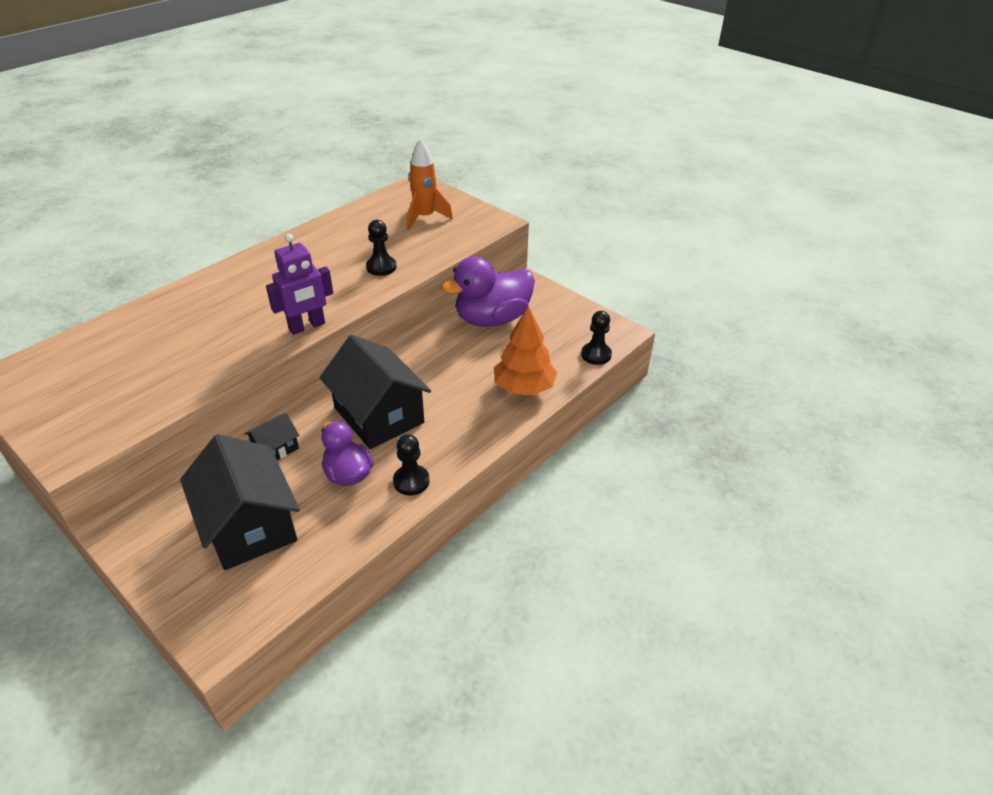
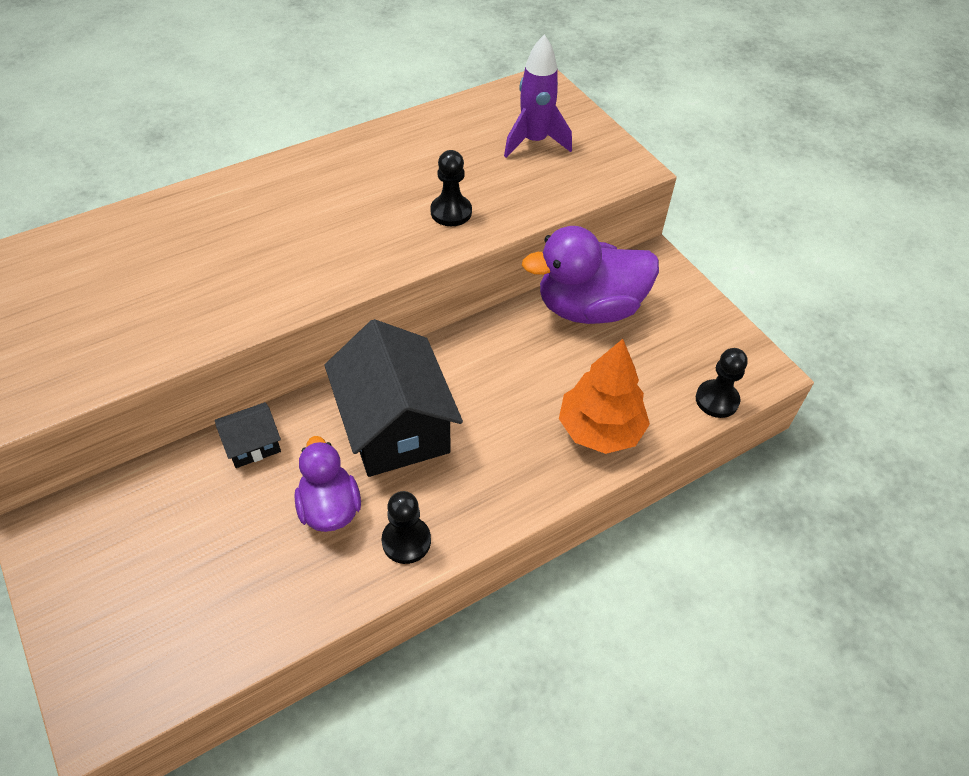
camera: 15 degrees right, 10 degrees up
(249, 525) = (188, 552): black house -> none
(307, 326) = (326, 288): purple robot -> none
(425, 217) = (534, 142): orange rocket -> purple rocket

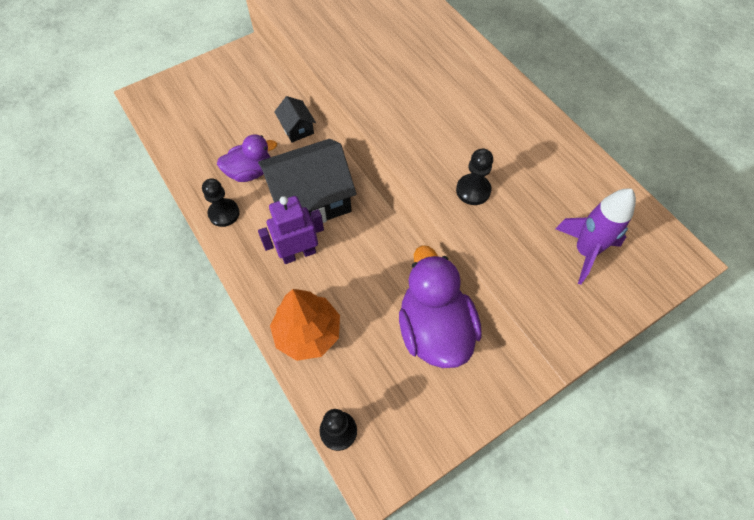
camera: 90 degrees right, 10 degrees up
(483, 440) = (298, 253): none -> purple robot

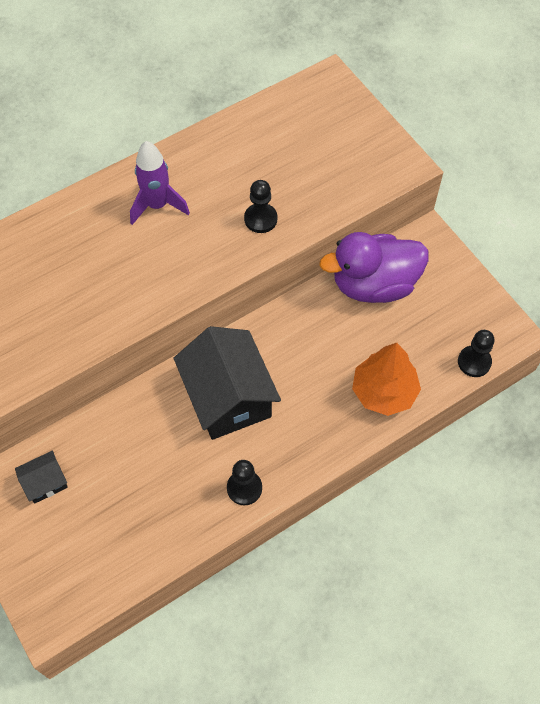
camera: 90 degrees left, 0 degrees up
(250, 172) = (186, 465): purple duck -> none
(297, 128) = (122, 418): black house -> black house (45, 482)
(298, 253) = (296, 405): purple robot -> none
(584, 251) = (325, 143): purple rocket -> purple rocket (157, 205)

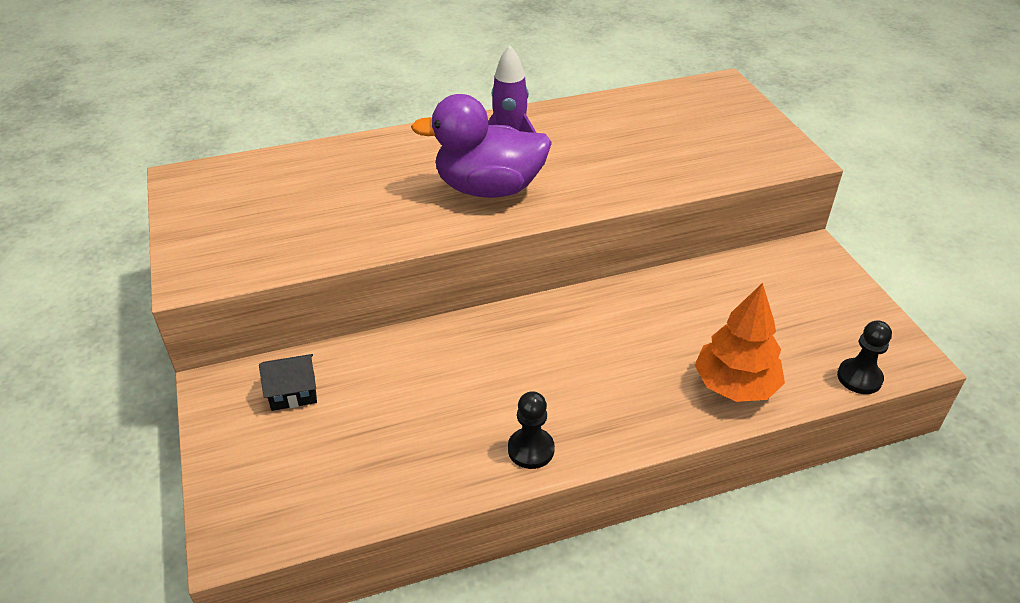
camera: 15 degrees right, 20 degrees down
(228, 397) = (538, 353): black house -> none
(260, 219) = (620, 175): black pawn -> none
(374, 284) = (741, 281): purple duck -> purple duck (489, 188)

